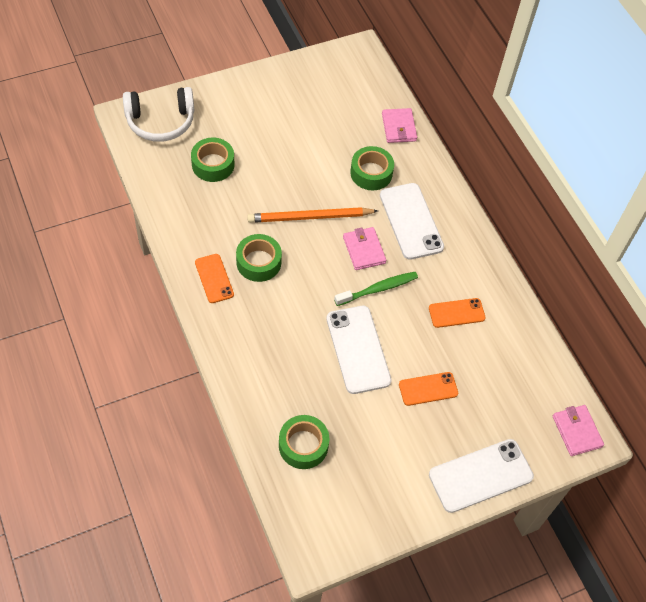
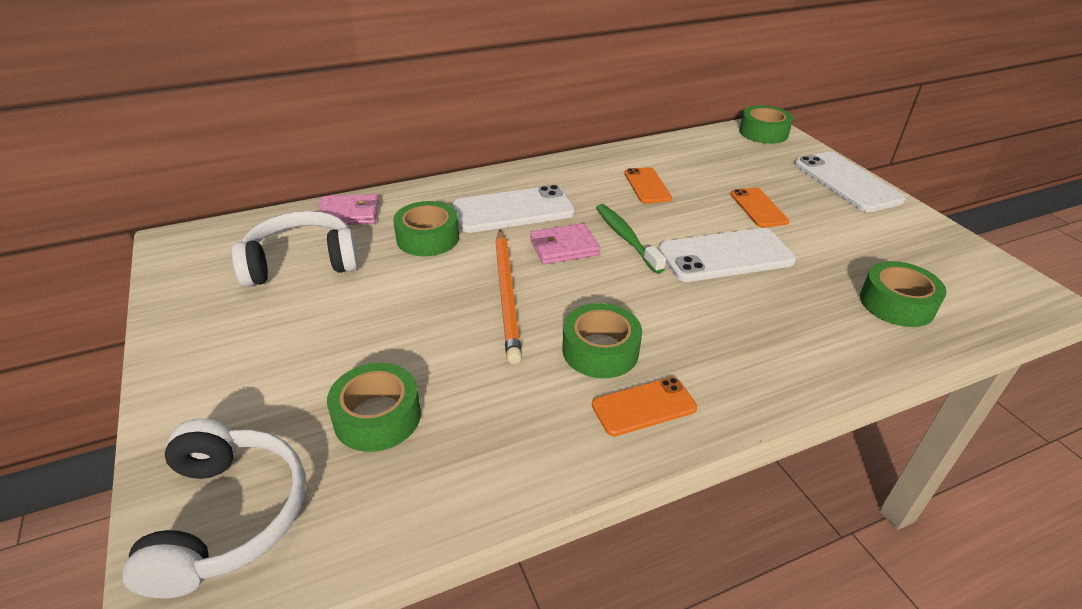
camera: 85 degrees left, 20 degrees down
(341, 113) = (301, 262): none -> white headphones
(576, 431) = (763, 133): pink wallet -> green tape

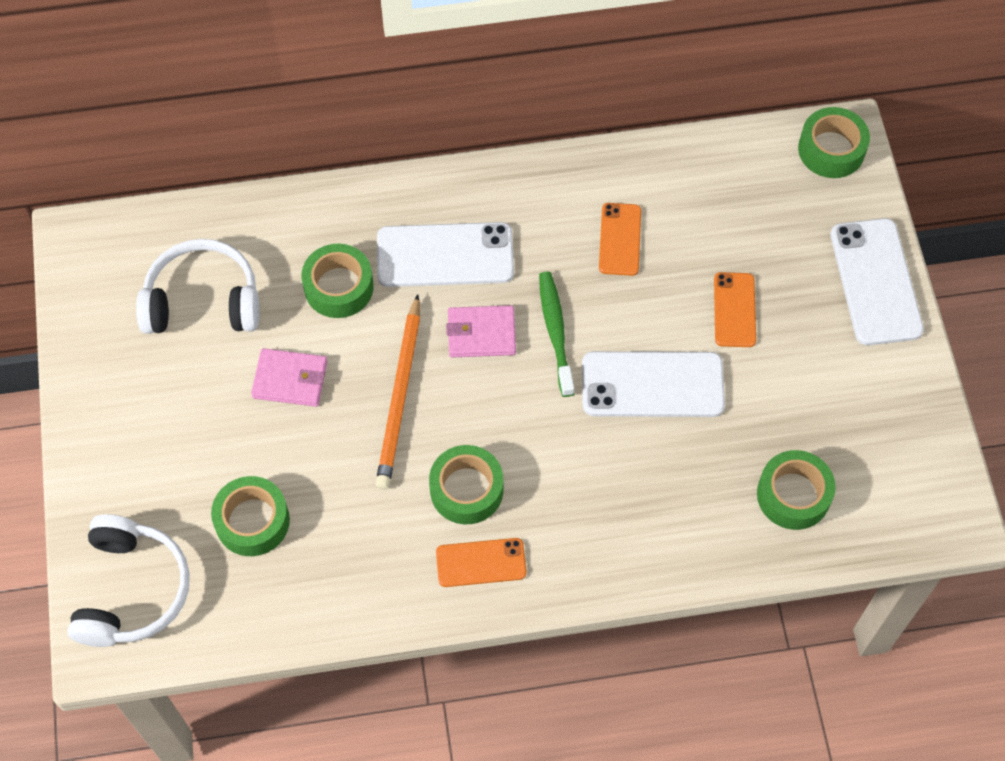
camera: 15 degrees right, 25 degrees up
(349, 213) = (259, 224): pink wallet -> pink wallet (290, 380)

